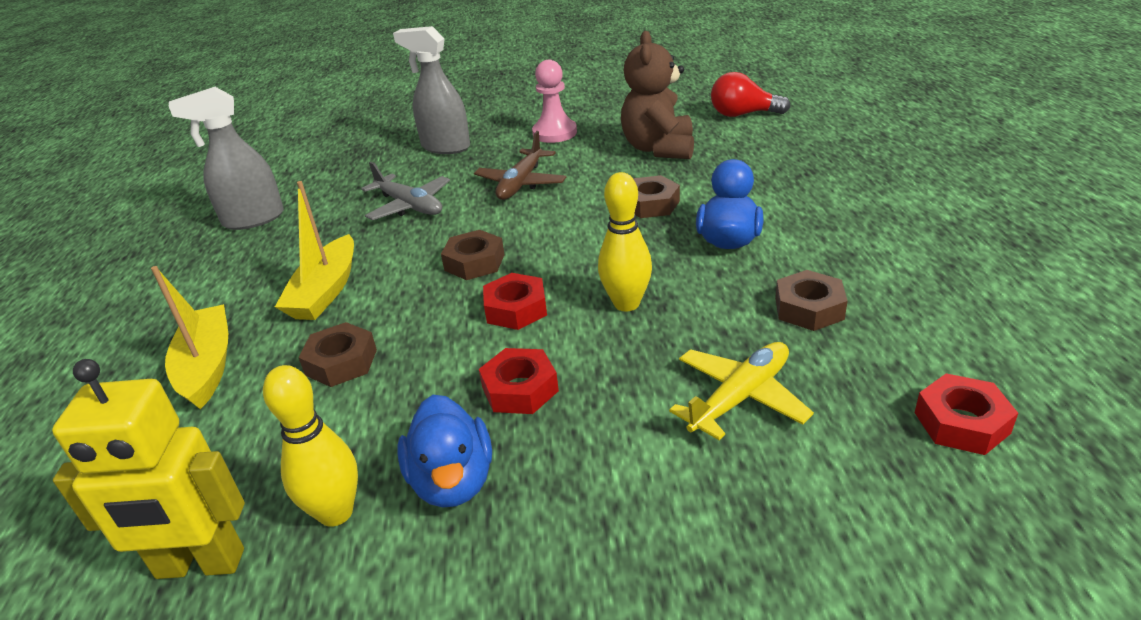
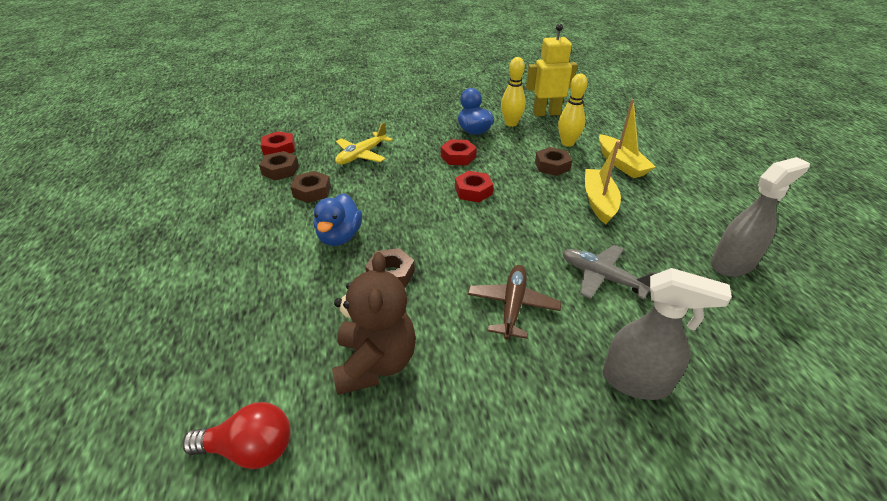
camera: 170 degrees right, 5 degrees up
(474, 262) = (513, 221): brown nut -> brown nut (280, 170)
(554, 133) = (506, 410): pink pawn -> none
(626, 303) = (410, 194): yellow bowling pin -> yellow bowling pin (567, 143)

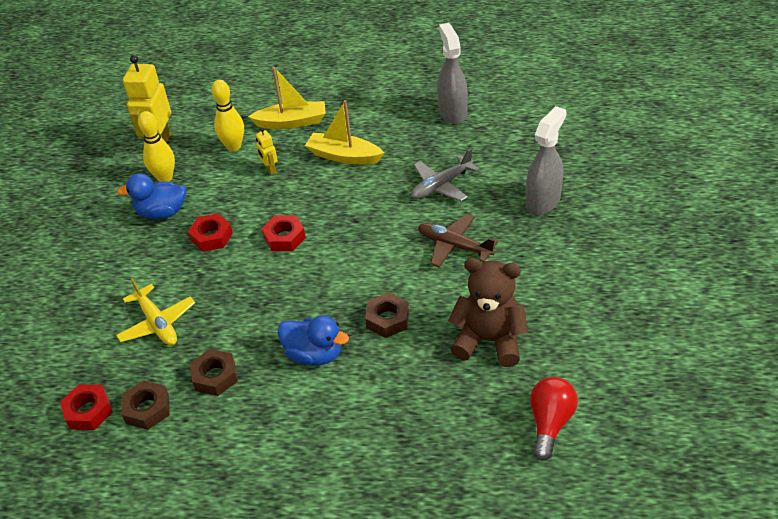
camera: 70 degrees left, 5 degrees up
(552, 166) = (270, 169): brown nut -> yellow robot

